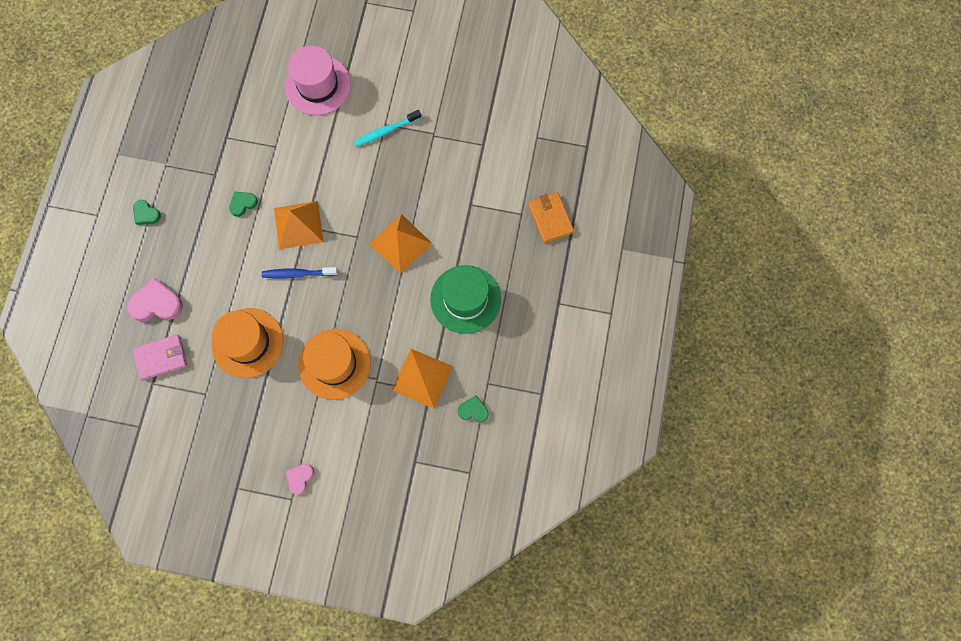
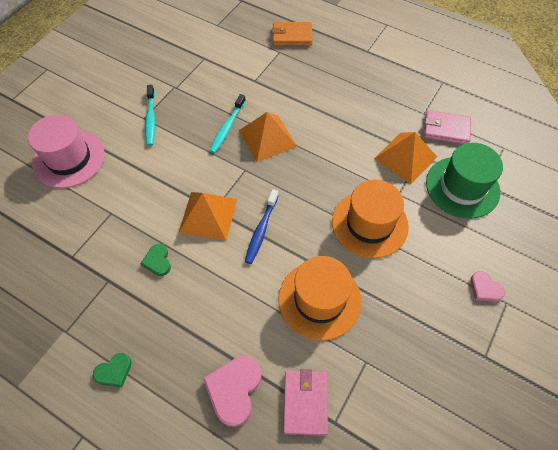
camera: 70 degrees left, 15 degrees down
(400, 202) = (227, 127): none -> turquoise toothbrush
(465, 299) = (341, 107): green hat -> green hat (462, 187)
(473, 410) = (446, 129): green heart -> pink wallet

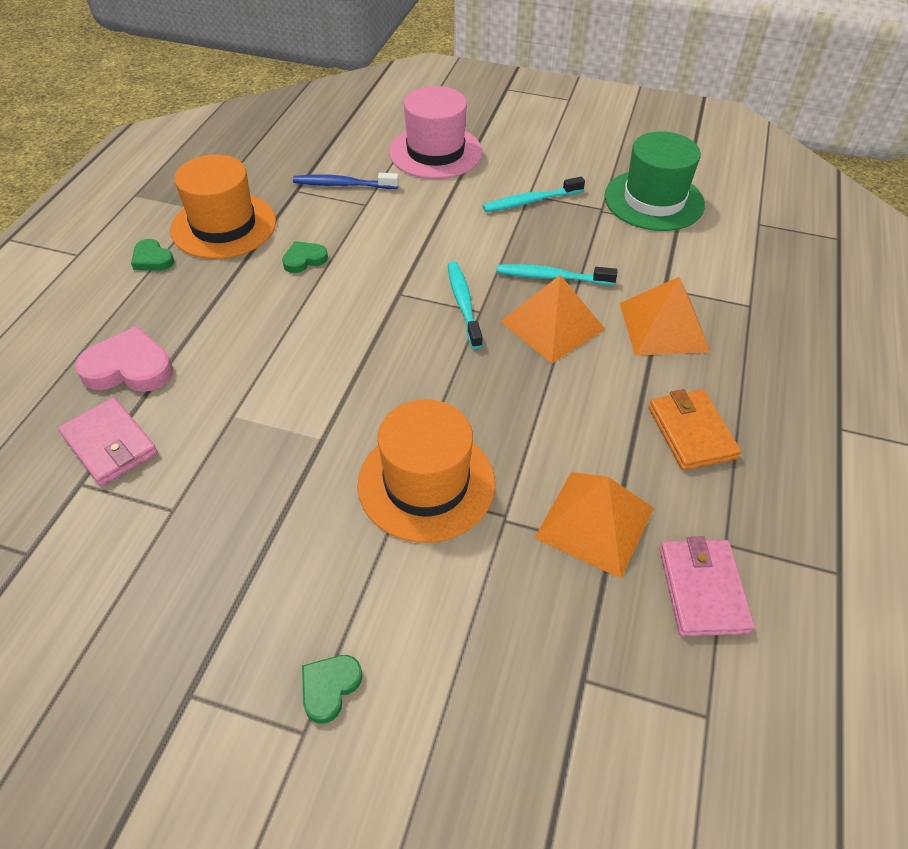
camera: 75 degrees right, 10 degrees down
(208, 215) = (387, 290): orange pyramid -> orange pyramid (663, 327)
(235, 177) = (463, 304): none -> turquoise toothbrush
(261, 230) = (377, 349): blue toothbrush -> blue toothbrush (343, 185)
(292, 36) = (799, 314): orange wallet -> orange wallet (691, 432)
(305, 402) = (110, 444): pink wallet -> pink wallet turned 60 degrees clockwise
(319, 299) = (271, 436): orange hat -> orange hat (223, 226)
(462, 187) = (561, 632): green hat -> green hat (654, 200)
(484, 288) = (329, 687): pink heart -> green heart

